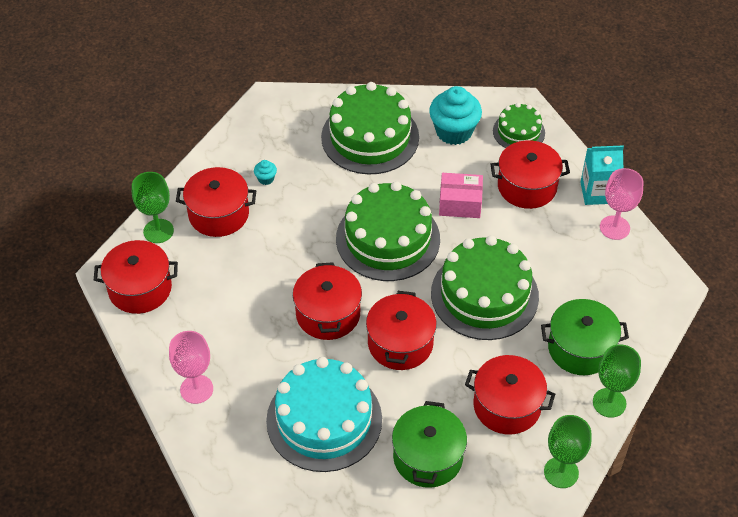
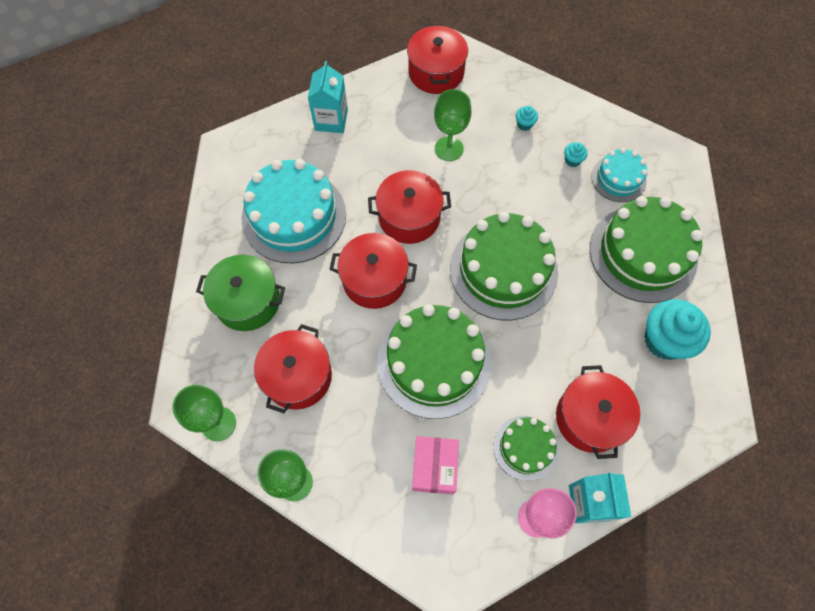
camera: 90 degrees right, 15 degrees up
(158, 231) = (500, 80): green goblet -> green goblet (449, 149)
(196, 389) = (331, 120): pink goblet -> turquoise carton
(218, 214) = (524, 124): red pot -> turquoise cupcake
(289, 146) = (618, 178): none -> turquoise cake
(460, 203) = (557, 342): pink box -> pink box (434, 467)
(518, 132) = (676, 414): green cake -> green cake (525, 447)
(580, 348) = (364, 458): green pot -> none

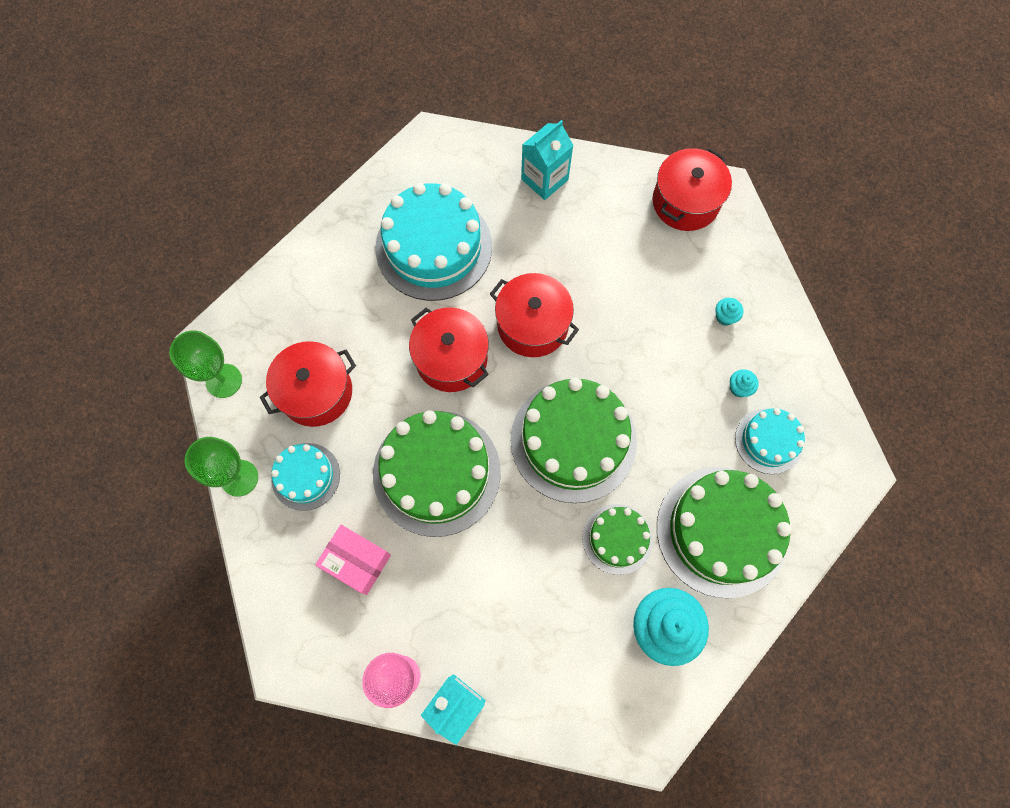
camera: 40 degrees right, 5 degrees up
(248, 301) = (331, 295): green pot -> none
(344, 440) = (306, 476): none -> turquoise cake
(434, 467) = (356, 561): pink box -> pink box turned 75 degrees clockwise
(449, 149) = (628, 287): green goblet -> none
(525, 447) = (446, 611): green cake -> green cake (617, 539)
(590, 418) = (526, 635): red pot -> none

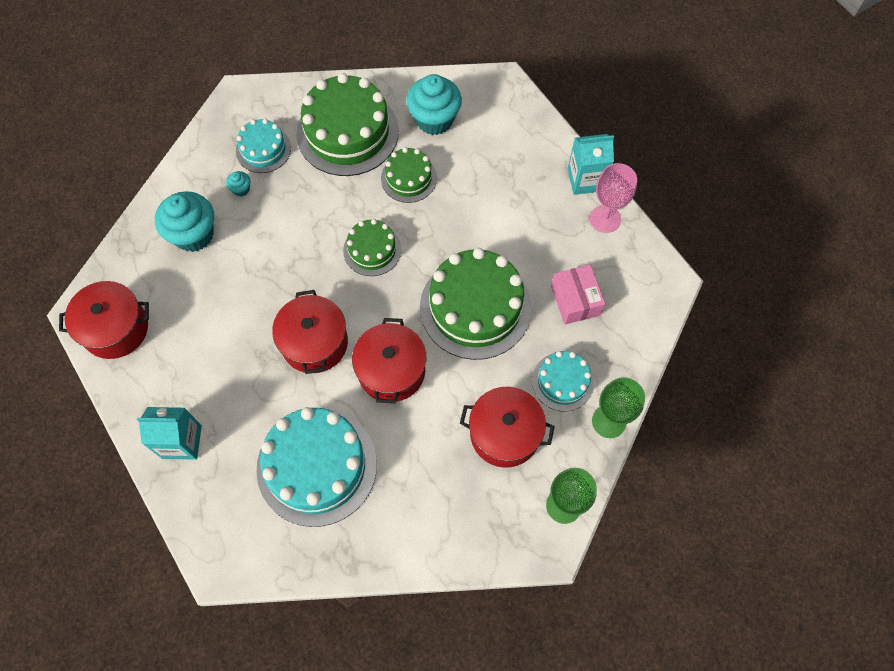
camera: 135 degrees left, 5 degrees down
(573, 440) = (372, 250): green cake -> green cake, size x0.54
(725, 317) = (194, 234): turquoise cupcake -> turquoise cupcake, size x2.32

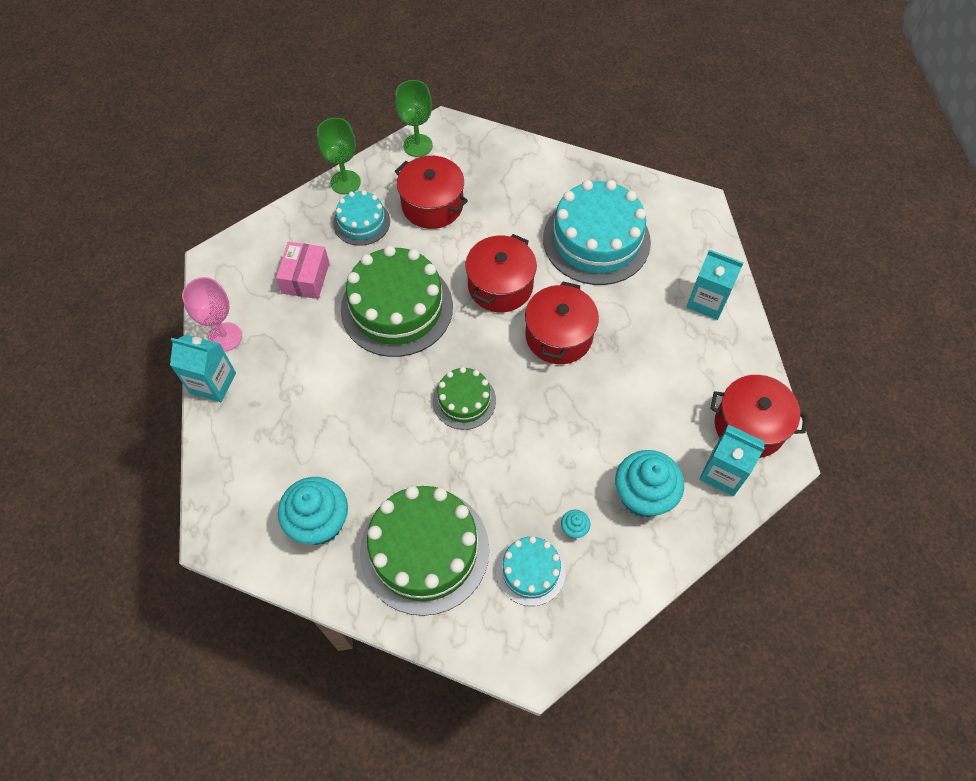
camera: 155 degrees left, 5 degrees down
(131, 279) = (723, 473): none -> turquoise carton
(409, 178) = (387, 462): green cake -> none

